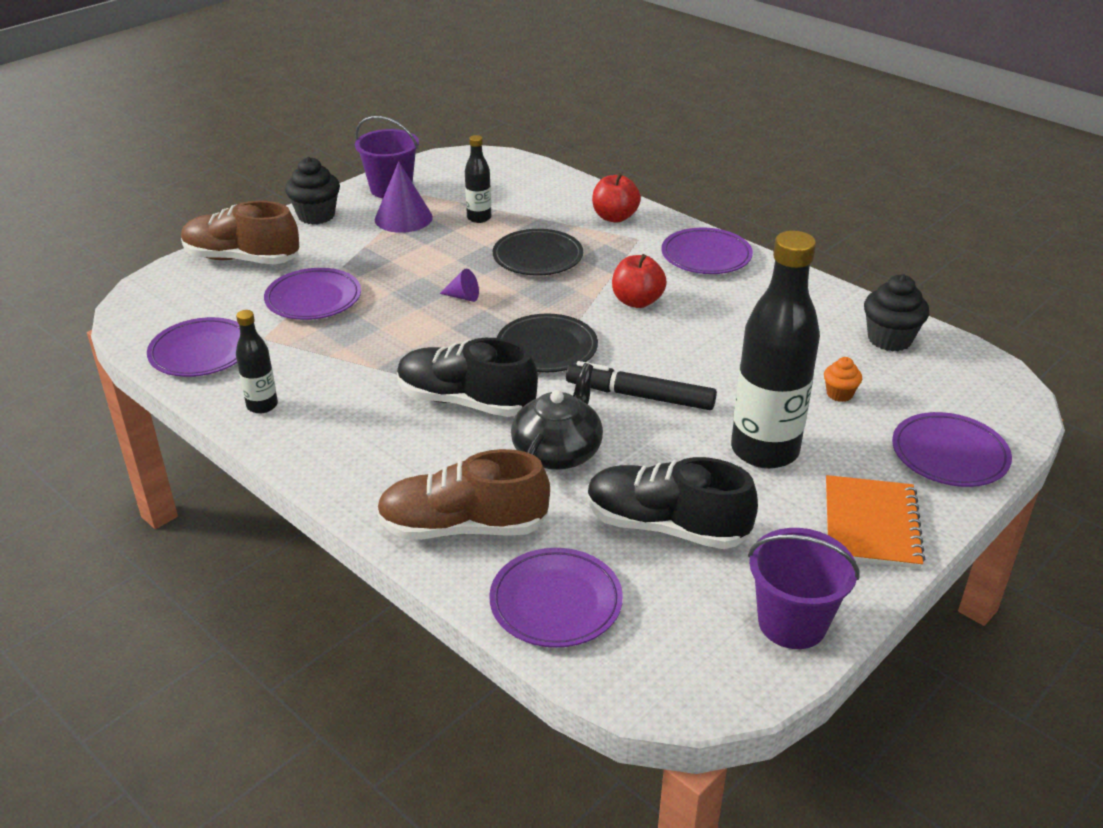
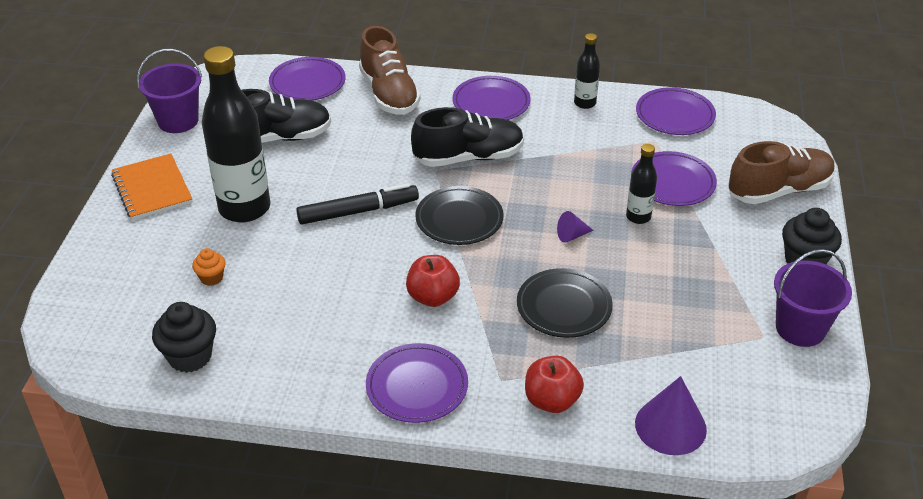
camera: 145 degrees right, 5 degrees up
(403, 218) = (733, 295): purple cone -> purple cone (670, 426)
(463, 527) = (389, 94): brown shoe -> brown shoe turned 105 degrees clockwise
(479, 218) = (672, 331): black bottle -> black bottle (638, 217)
(558, 451) = (378, 152): black teapot -> none
(949, 454) = (110, 260): purple plate -> purple plate (491, 103)

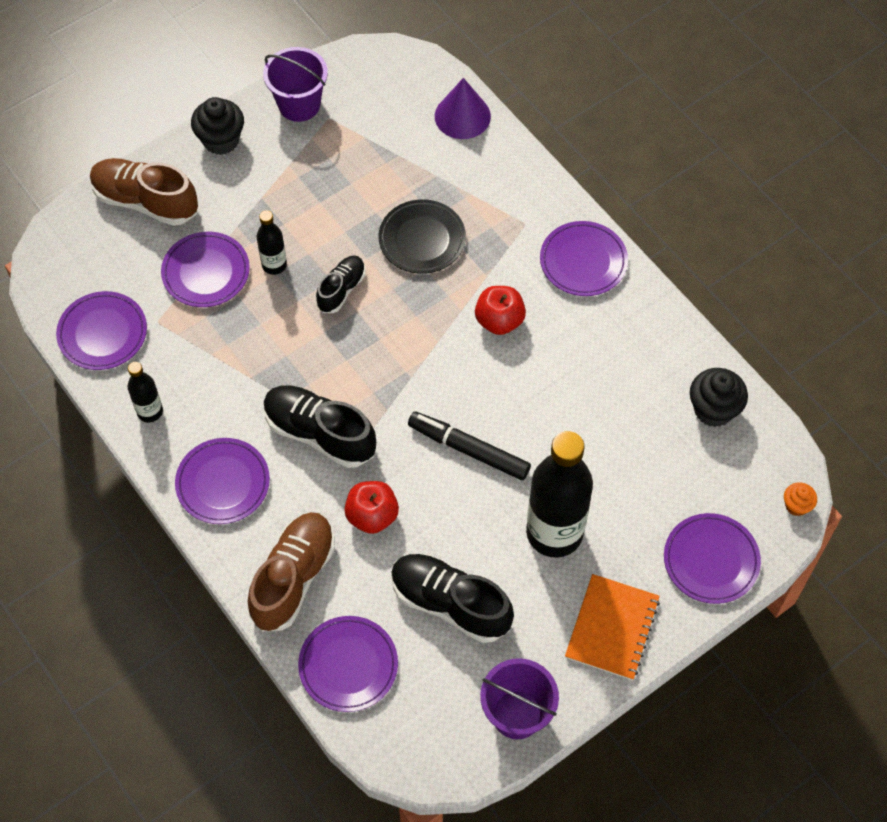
camera: 135 degrees left, 20 degrees up
(108, 263) = (711, 560): none -> purple plate
(211, 278) = (641, 474): orange cupcake -> orange cupcake (796, 506)
(459, 219) = (402, 374): black plate -> none
(551, 400) = (511, 185): red apple -> red apple (372, 516)
(572, 235) = (341, 290): purple cone -> black shoe

